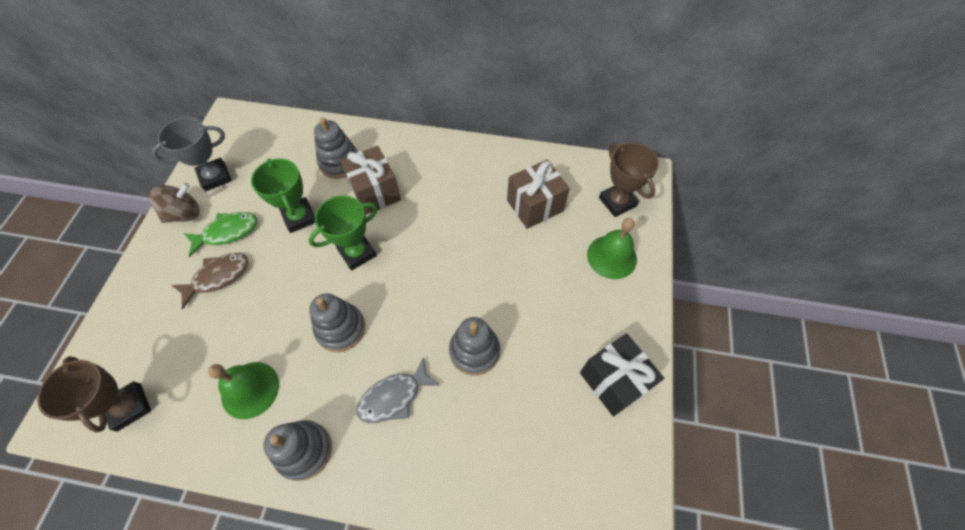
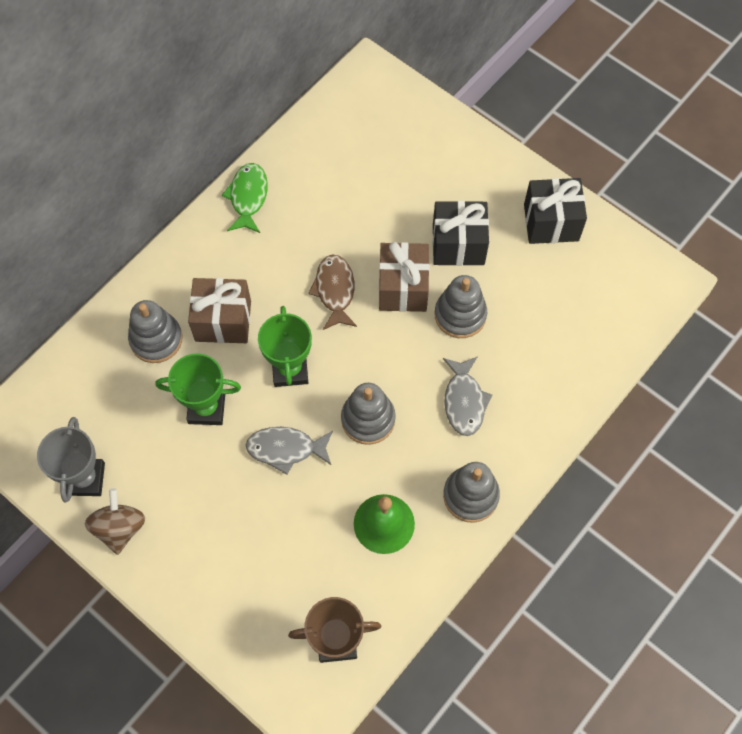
camera: 60 degrees left, 5 degrees up
(218, 277) = (233, 516): brown fish -> brown fish (335, 291)
(227, 232) = (178, 489): green fish -> green fish (248, 197)
(288, 284) = (286, 449): none -> grey fish
(535, 206) = (340, 183): brown gift -> brown gift (403, 288)
(539, 315) = (458, 245): none -> black gift
(611, 256) = (437, 153): green bell -> none
(617, 202) = (383, 112): brown trophy -> none

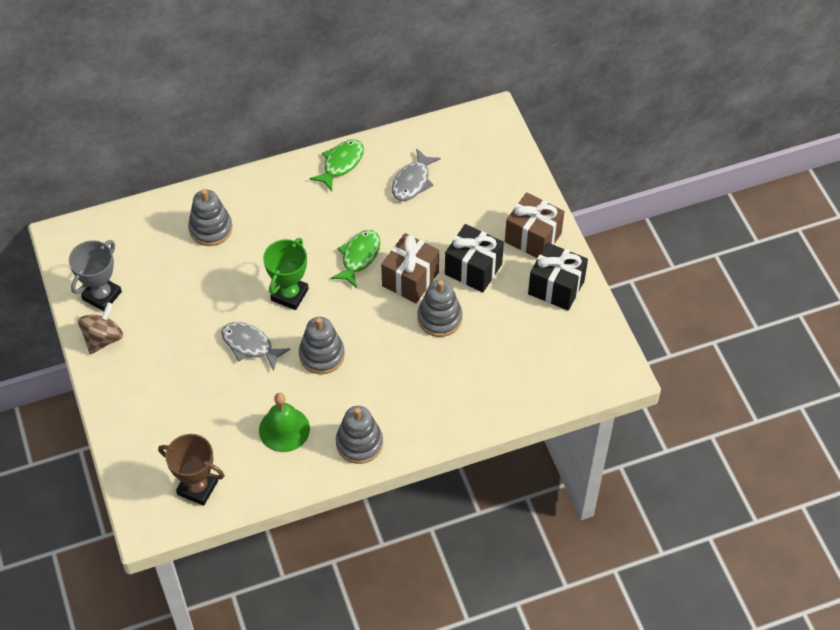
camera: 30 degrees right, 10 degrees down
(206, 408) = (214, 291): green trophy -> none
(223, 321) = (265, 239): brown gift -> brown gift (533, 238)
(335, 291) = (359, 257): brown fish -> green fish
(464, 401) = (400, 378): grey fish -> grey fish (412, 181)

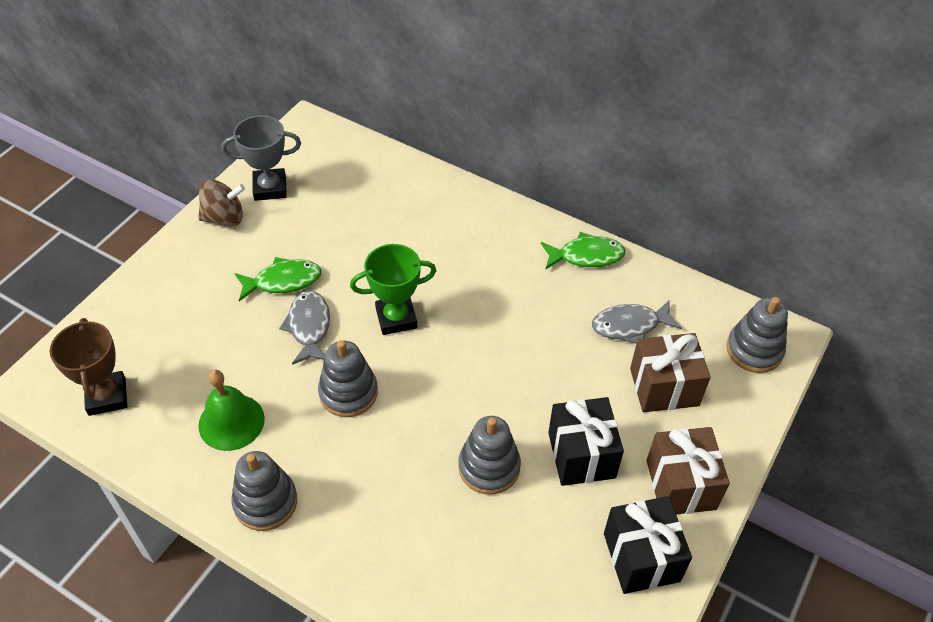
camera: 50 degrees right, 5 degrees down
(211, 229) = (413, 212): grey stacking toy -> grey stacking toy (754, 350)
(359, 257) = (494, 343): green fish -> green fish (283, 281)
(410, 279) = (512, 406): brown gift -> brown gift (664, 387)

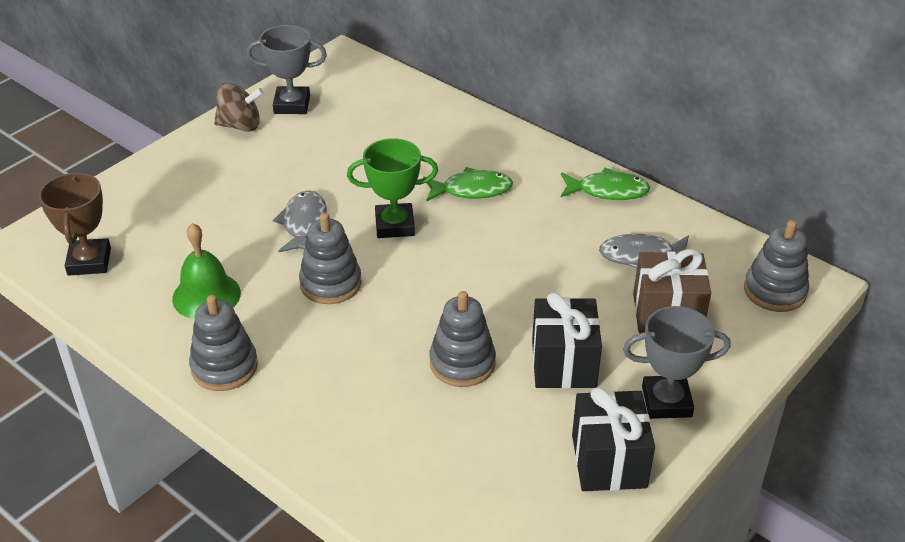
camera: 10 degrees right, 10 degrees down
(283, 281) = (286, 183): green fish -> green fish (472, 190)
(680, 484) = (666, 402): brown gift -> grey trophy

